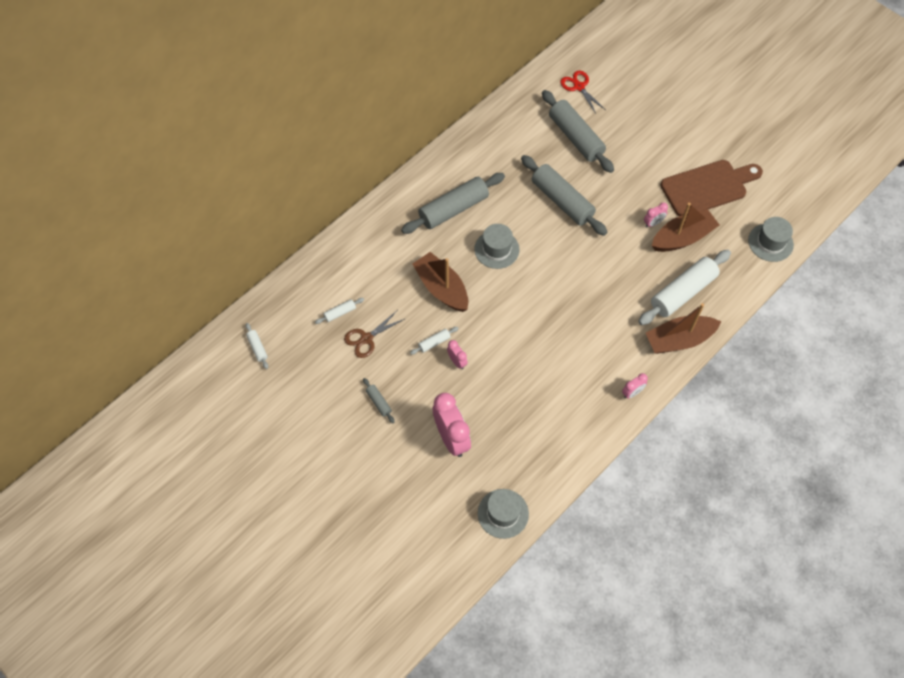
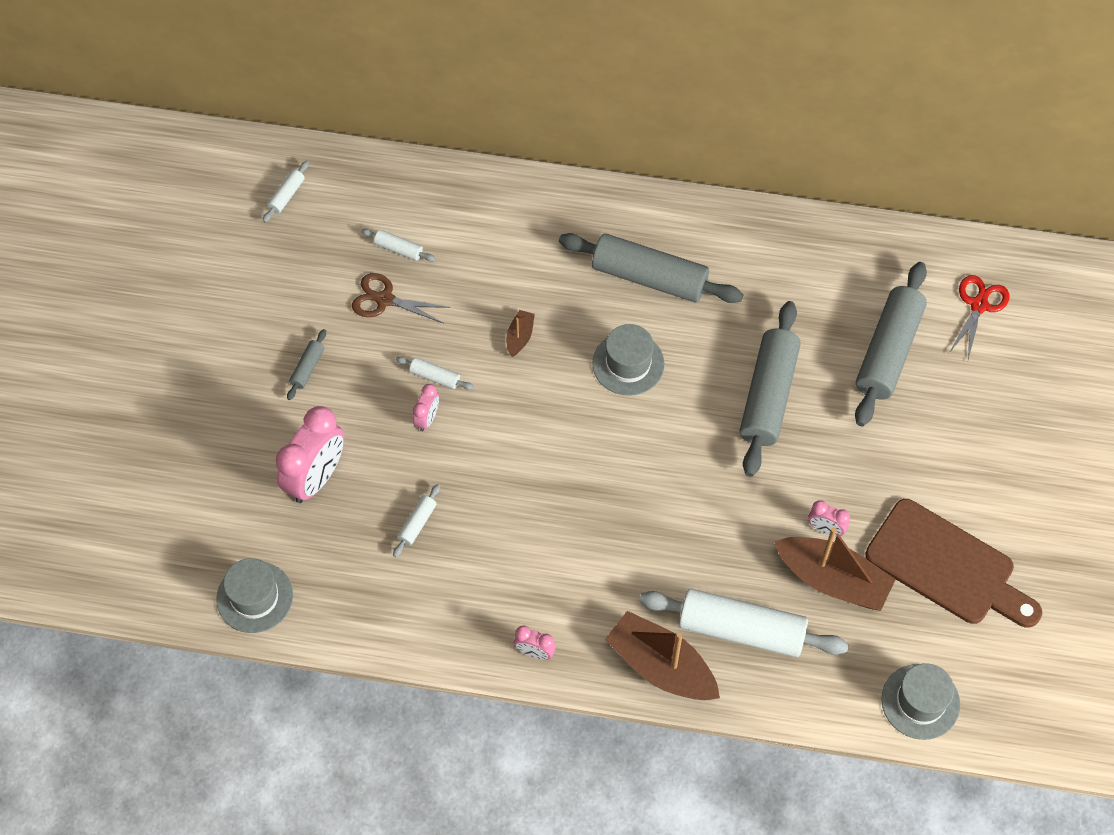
camera: 55 degrees right, 0 degrees up
(441, 288) = (520, 337): brown boat -> brown boat, size x0.46
(517, 404) = (417, 523): none -> white rolling pin

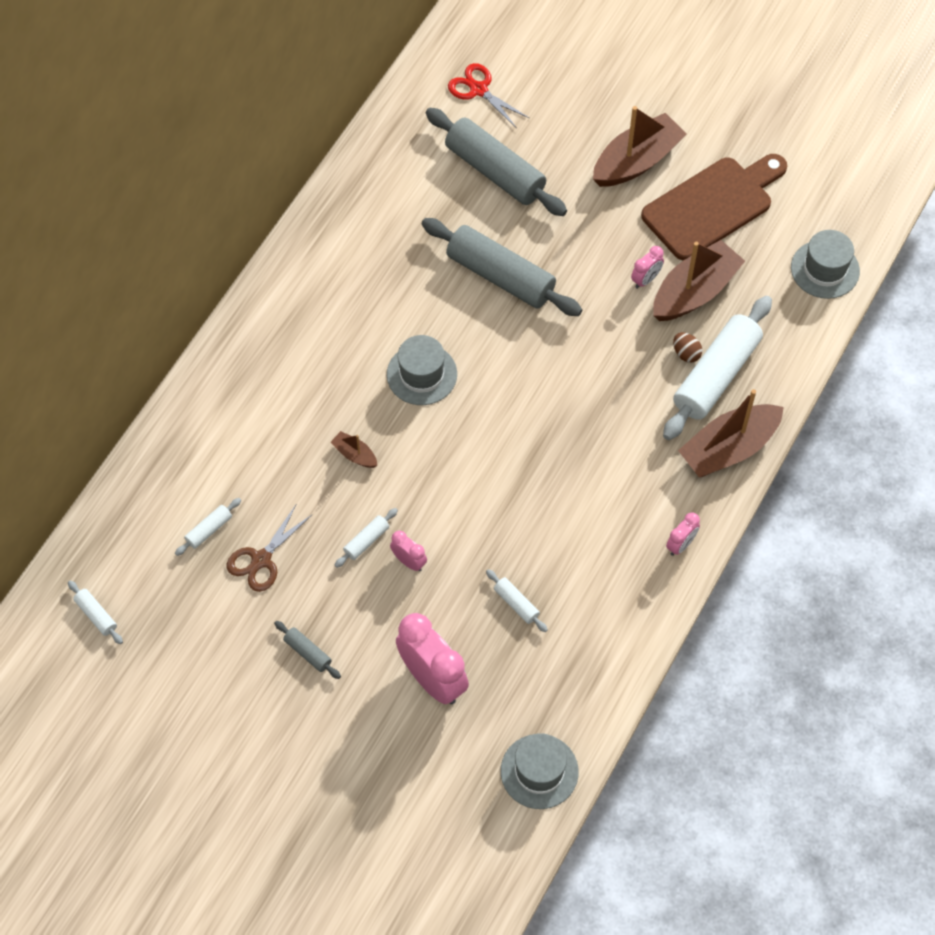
camera: 70 degrees left, 0 degrees up
(649, 277) = (339, 327): grey rolling pin -> none
(755, 593) = (686, 353): none -> brown egg
(966, 477) = (637, 161): none -> brown boat

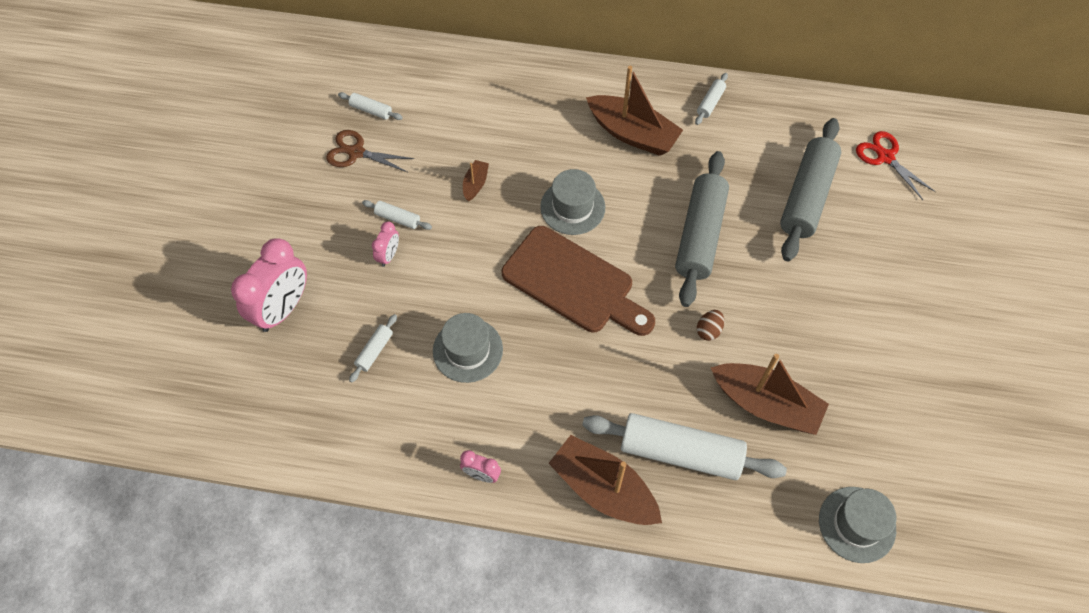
camera: 70 degrees right, 0 degrees up
(96, 615) = (276, 66): white rolling pin -> white rolling pin (710, 103)
(308, 652) = (283, 211): grey rolling pin -> none
(478, 90) = (885, 157): red scissors -> red scissors turned 60 degrees counterclockwise
(539, 771) = (216, 420): grey hat -> grey hat (467, 350)
(637, 161) = (885, 308): brown boat -> brown boat (632, 134)
(645, 279) = (757, 356): pink clock -> none
(686, 353) = (692, 417): brown egg -> brown egg (708, 330)
(712, 206) = (873, 391): brown cutting board -> brown cutting board (573, 283)

